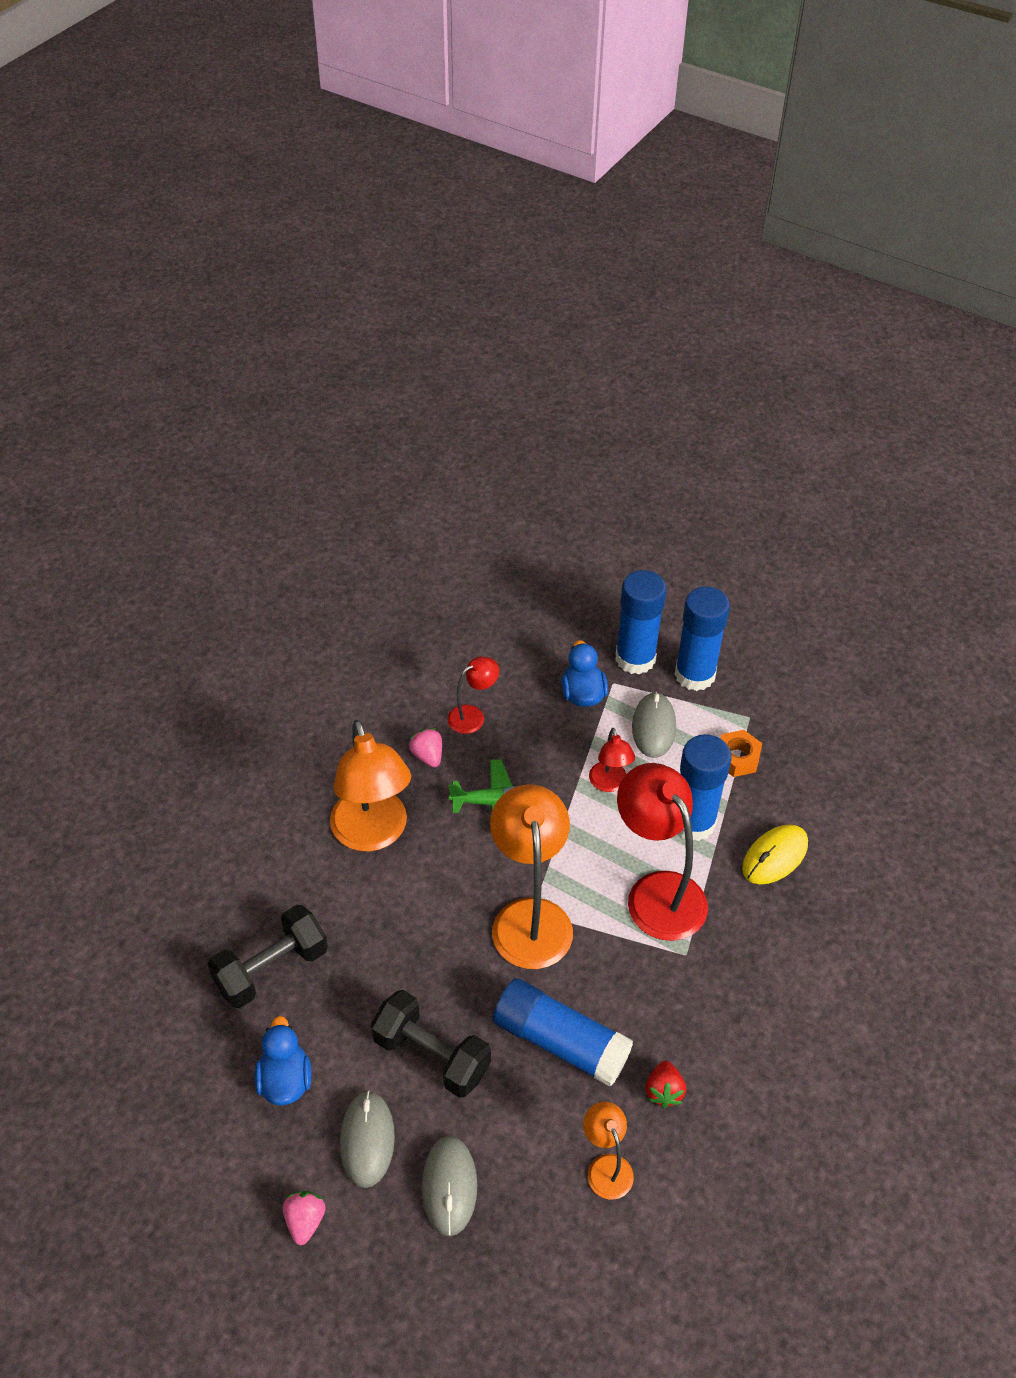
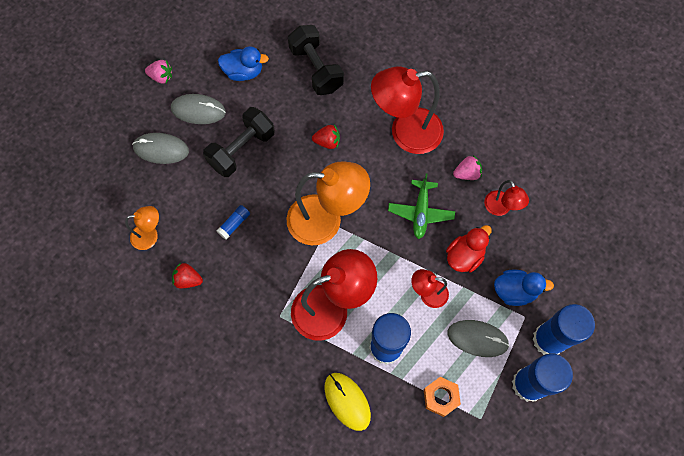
camera: 100 degrees right, 20 degrees up
(373, 834) = (405, 133): orange lamp -> red lamp
(401, 934) = (327, 142): none -> red strawberry
(548, 749) = (464, 256): none -> red duck
(560, 1041) = (234, 224): blue glue stick -> blue glue stick, size x0.42

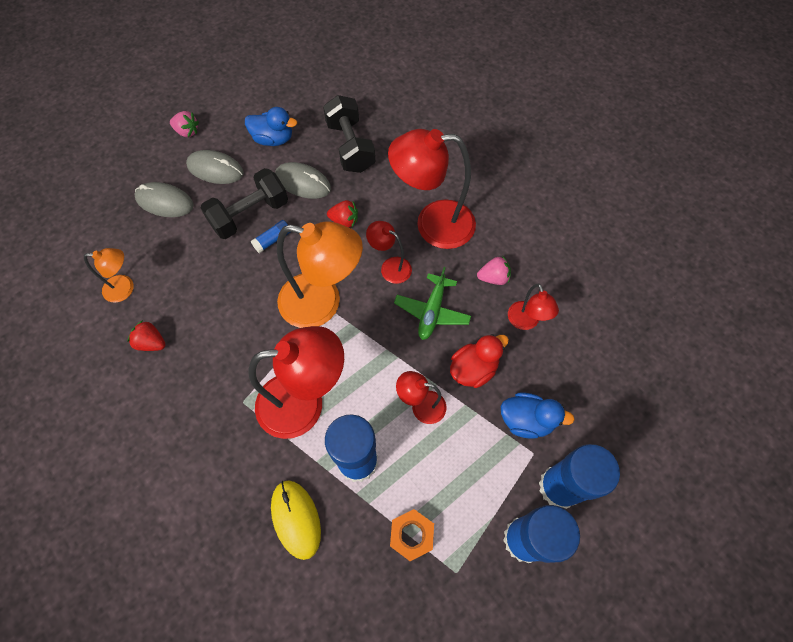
camera: 10 degrees right, 5 degrees down
(234, 224) = (220, 291): blue glue stick -> blue glue stick (272, 240)
(377, 178) = (390, 267): none -> red lamp
(477, 338) = (471, 470): grey mouse -> grey mouse (303, 183)

